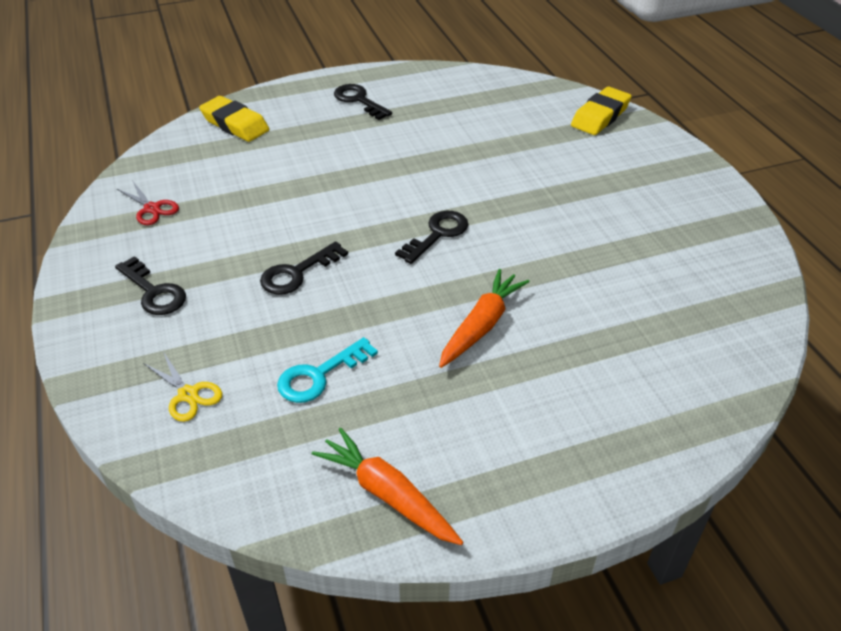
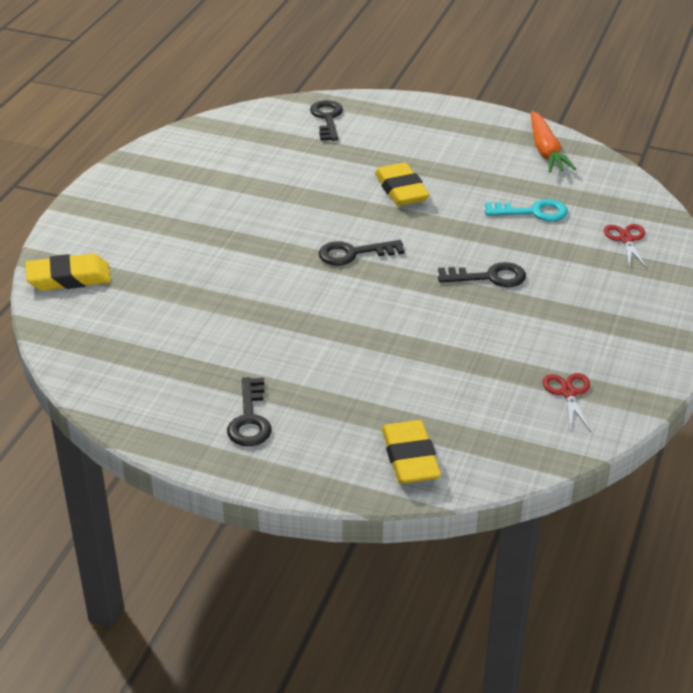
camera: 140 degrees left, 5 degrees down
(154, 292) = (611, 315): black key -> black key (327, 118)
(188, 395) = (626, 239): yellow scissors -> red scissors
(481, 325) = (401, 190): orange carrot -> yellow eraser

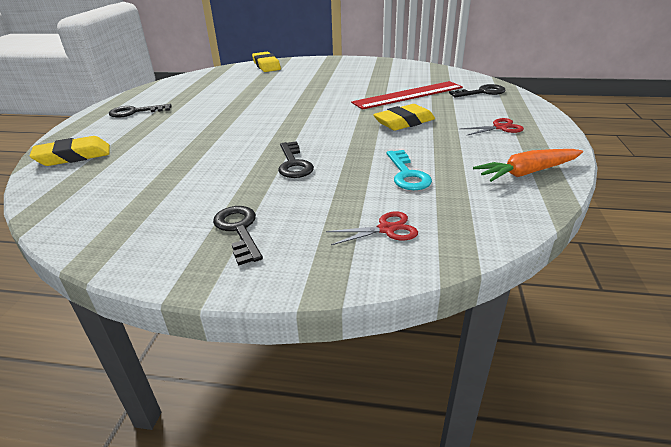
camera: 80 degrees right, 5 degrees down
(308, 169) = (408, 95): none -> red ruler
(353, 253) = (311, 117): black key -> black key (239, 230)
(568, 393) = (123, 211): red scissors -> red scissors (500, 127)

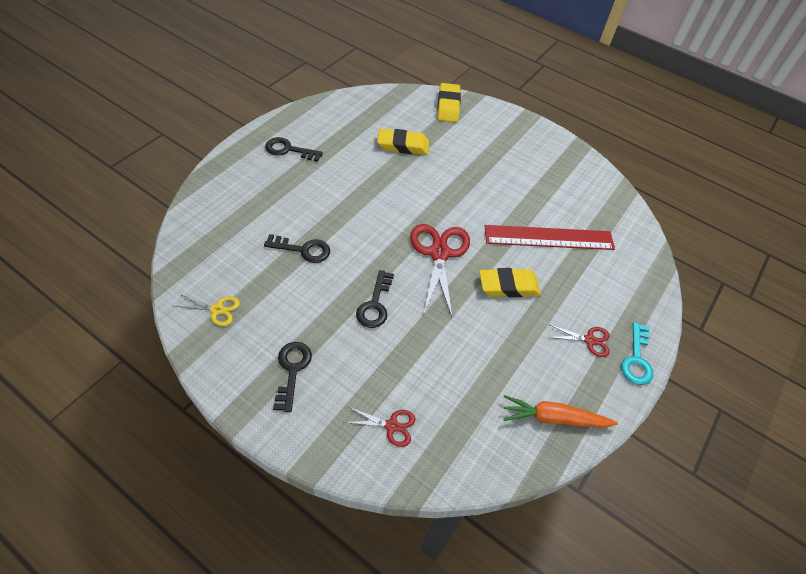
camera: 20 degrees right, 20 degrees up
(74, 156) = (217, 205): yellow eraser -> yellow eraser (403, 145)
(113, 218) = (217, 310): none -> yellow scissors
(327, 123) = (439, 253): none -> red scissors
(407, 174) = (454, 367): turquoise key -> turquoise key (636, 359)
(482, 92) = (627, 268): black key -> black key (303, 250)

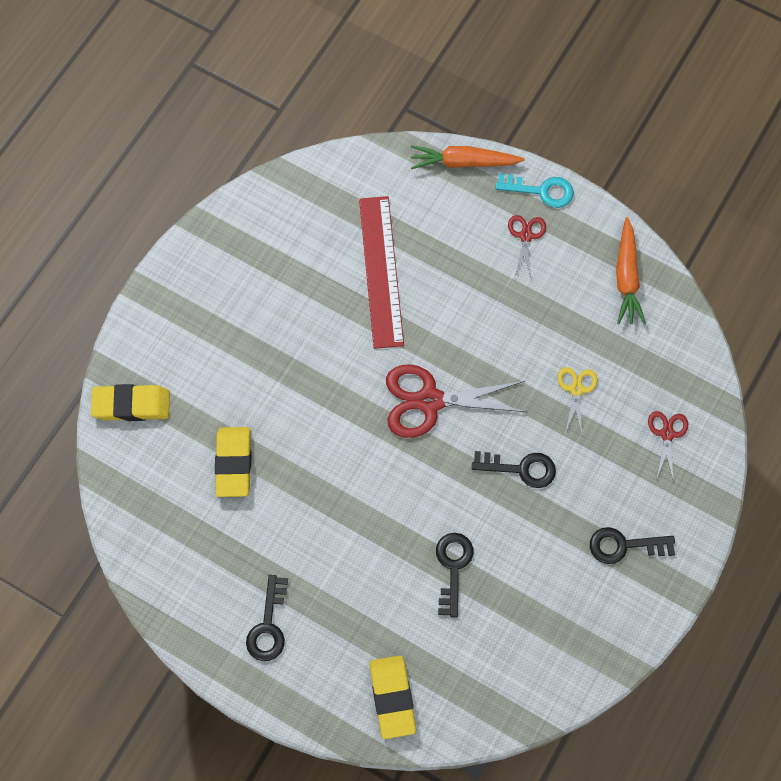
camera: 90 degrees left, 15 degrees up
(217, 310) = (562, 649): yellow scissors -> yellow scissors (576, 389)
(508, 286) = (466, 320): yellow eraser -> yellow eraser (392, 697)
(655, 304) = (464, 162): none -> orange carrot

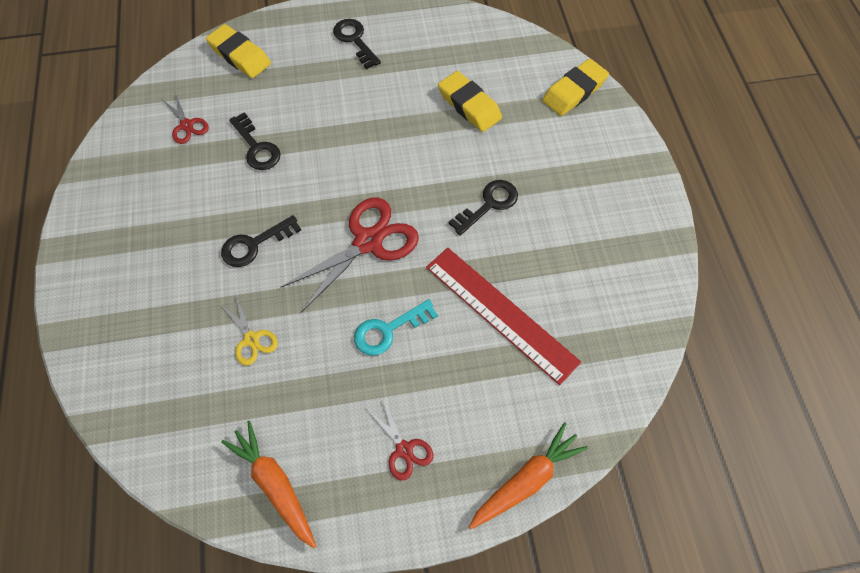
camera: 140 degrees right, 5 degrees down
(541, 191) = (427, 512): turquoise key -> turquoise key (388, 330)
(624, 546) = (129, 247): black key -> black key (489, 204)
(667, 434) = (143, 360): red scissors -> red scissors (186, 125)

